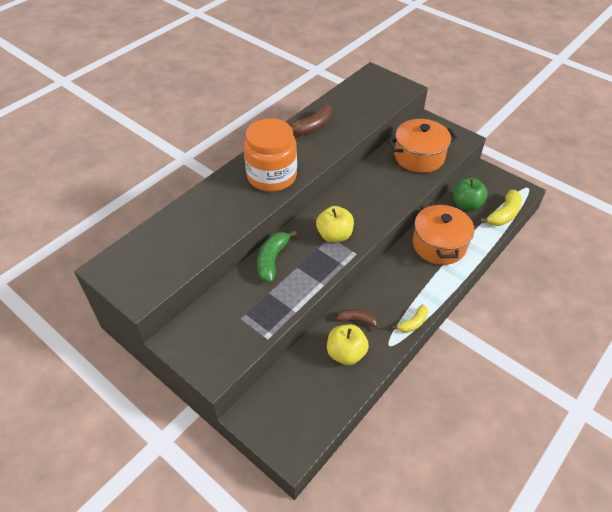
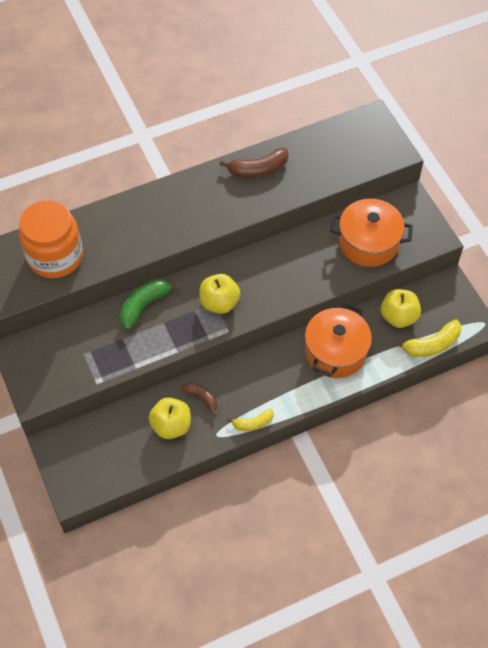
camera: 25 degrees right, 10 degrees up
(272, 176) = (182, 216): orange jar -> orange jar (55, 256)
(466, 204) = (398, 317): green apple -> yellow apple

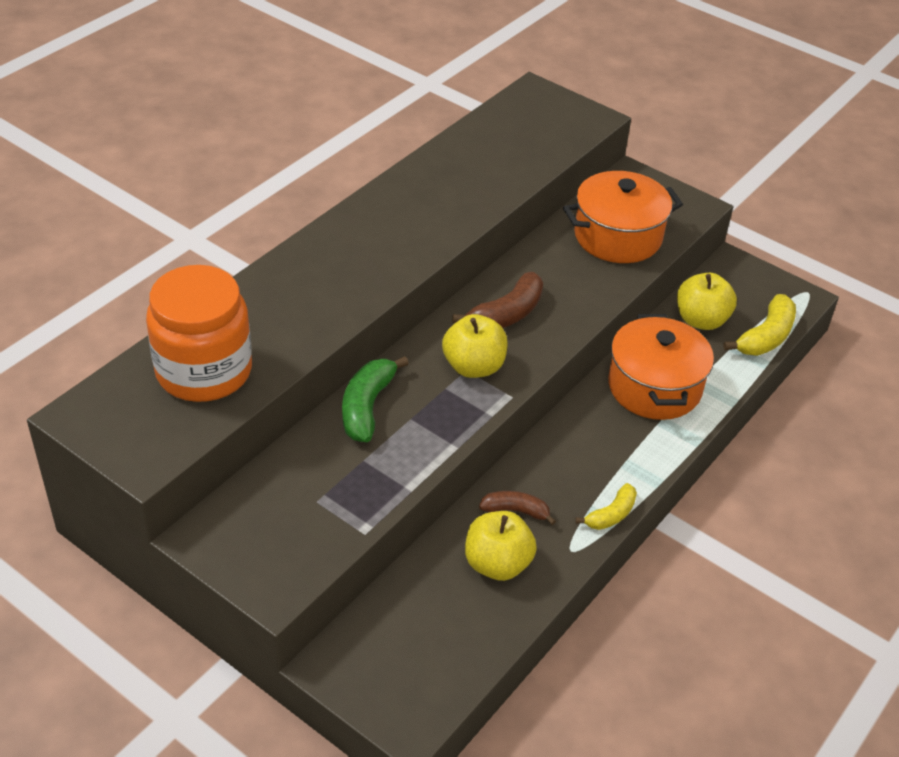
camera: 30 degrees left, 15 degrees down
(258, 169) = (430, 183): brown banana -> brown banana (506, 314)

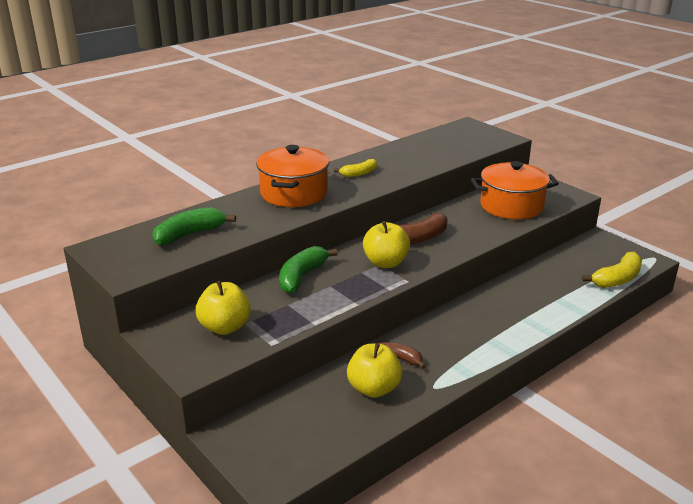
camera: 15 degrees right, 15 degrees down
(204, 371) = (189, 234): orange jar -> green banana
(611, 515) = (471, 369): yellow banana -> yellow banana (359, 173)
(654, 387) = (524, 299): orange pot -> orange pot (294, 193)
(701, 320) = (569, 266): yellow apple -> yellow apple (225, 327)

